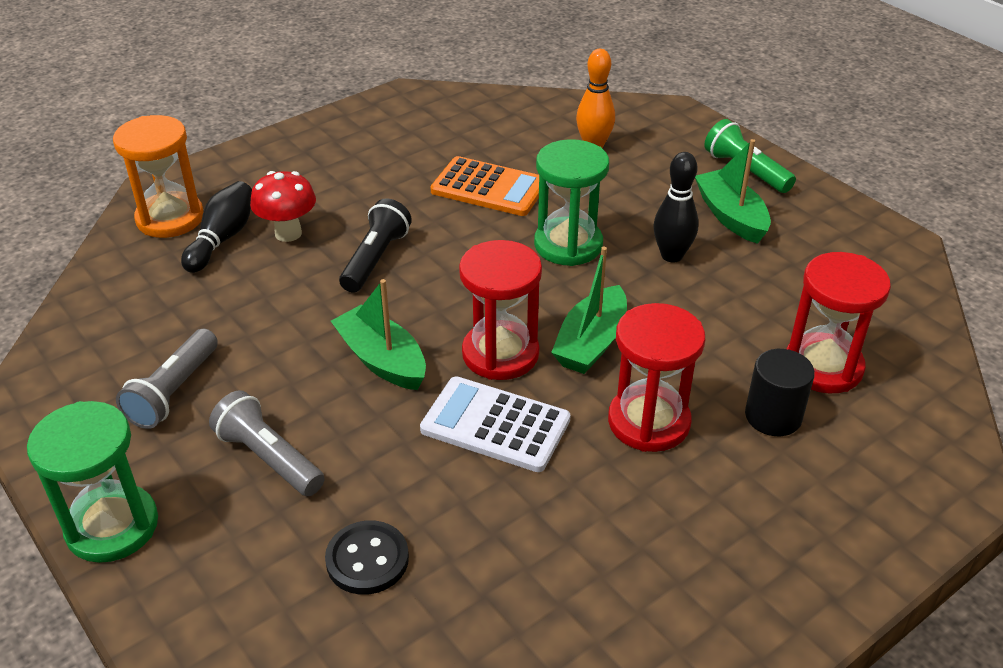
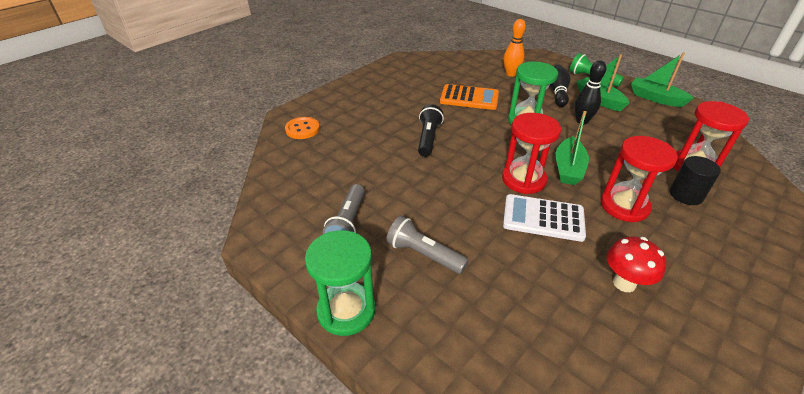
camera: 10 degrees left, 0 degrees up
(170, 218) = (302, 129): orange hourglass -> orange button
(222, 239) = (337, 137): black bowling pin -> black bowling pin (557, 92)
(288, 233) = (373, 130): red mushroom -> red mushroom (624, 283)
(367, 559) = (514, 307): black button -> none
(382, 360) = (460, 190): green boat -> green boat (655, 98)

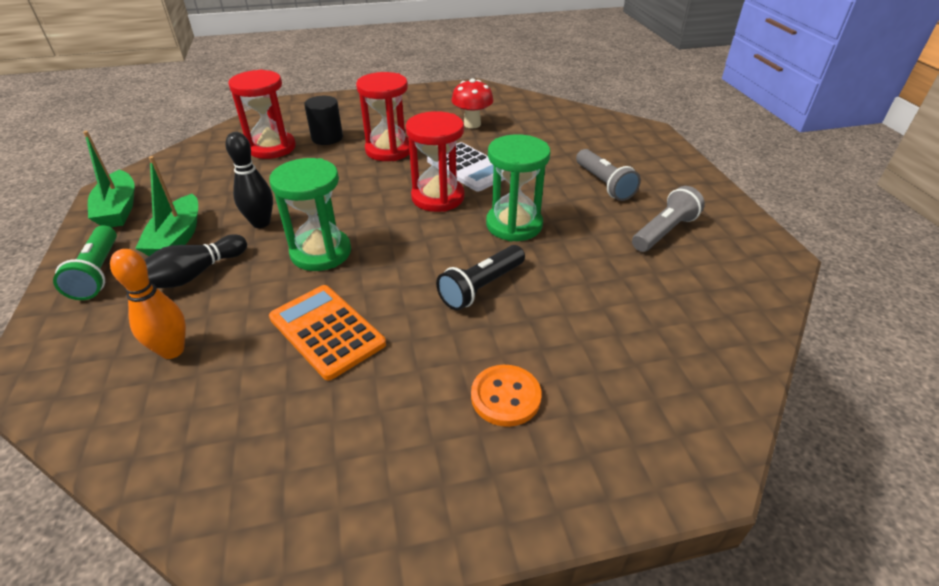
camera: 145 degrees left, 0 degrees up
(302, 129) = (680, 405): orange button -> orange button (505, 397)
(346, 310) = (695, 178): green hourglass -> green hourglass (514, 225)
(568, 168) = (378, 189): green boat -> none

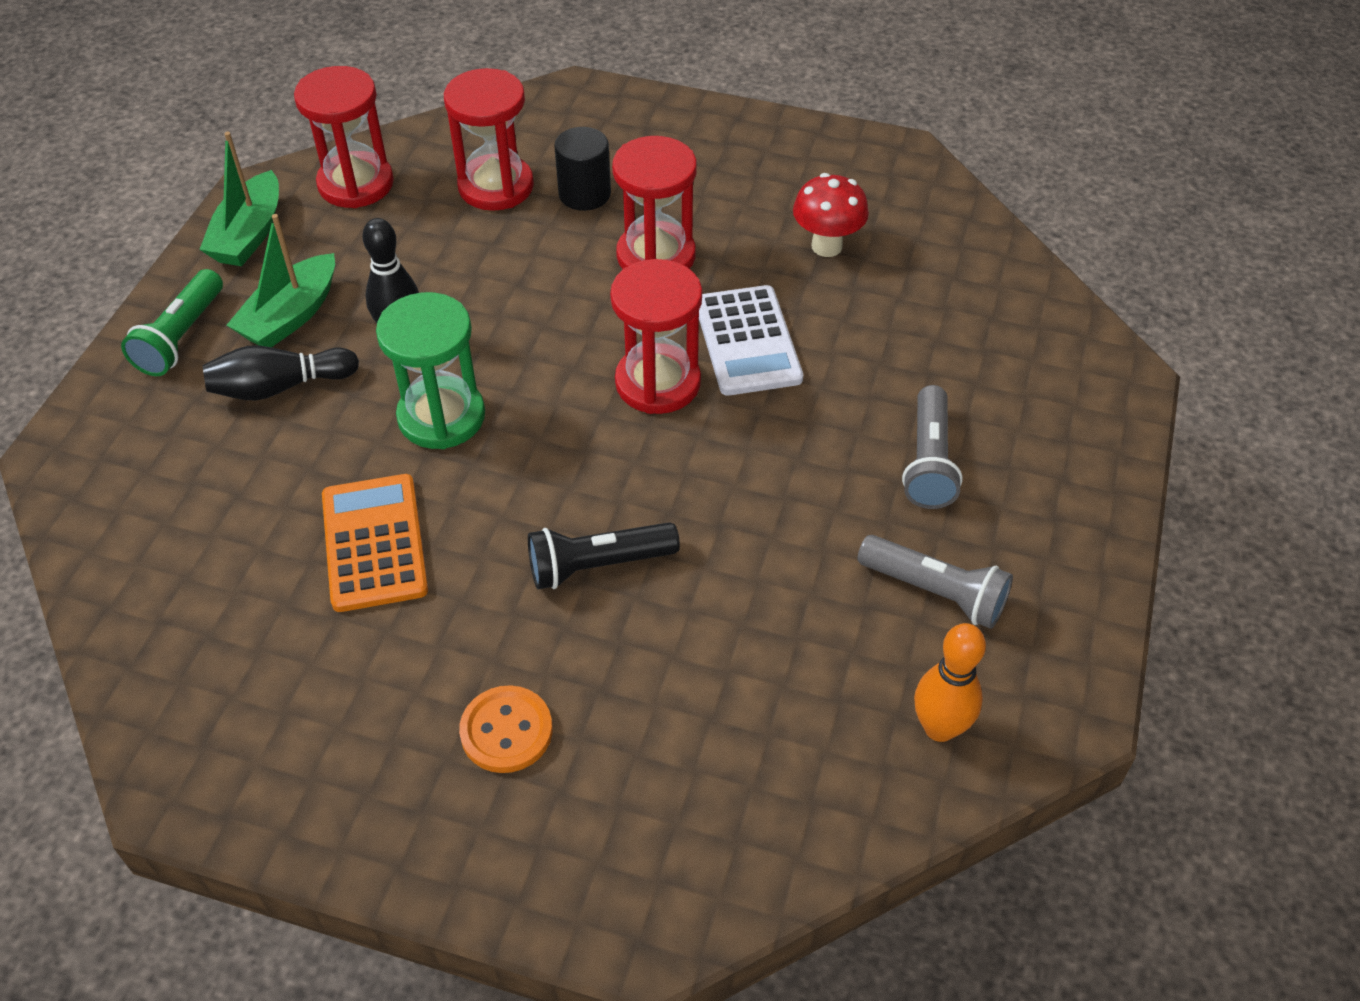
camera: 30 degrees right, 10 degrees up
(172, 350) = (204, 491): orange bowling pin -> orange bowling pin (939, 727)
(180, 168) = (356, 184): none -> red hourglass
(514, 225) = (725, 481): green hourglass -> none
(664, 232) = (935, 592): grey flashlight -> grey flashlight turned 45 degrees clockwise

